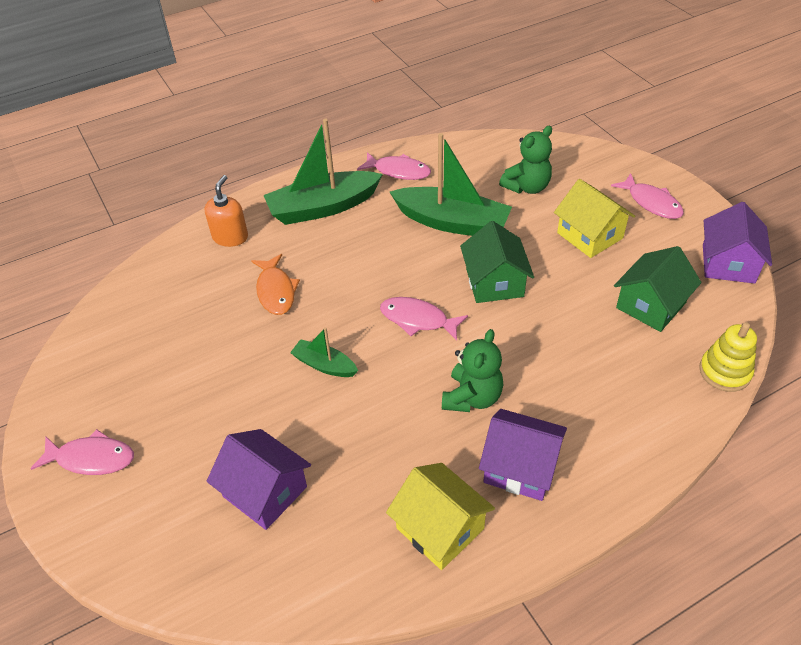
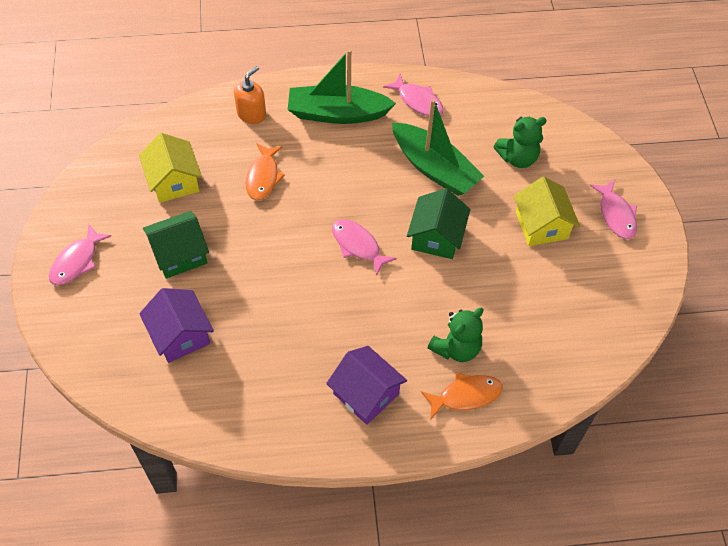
camera: 20 degrees right, 10 degrees up
(91, 458) = (77, 261): pink fish -> pink fish turned 90 degrees clockwise
(324, 365) = (268, 255): green boat -> none
(440, 528) = (284, 413): yellow house -> yellow house (174, 181)
(472, 397) = (362, 326): green teddy bear -> green teddy bear (456, 348)
(627, 424) = (466, 395): none -> orange fish
(650, 305) = (550, 308): green house -> green house (179, 254)
(724, 372) = (570, 387): yellow stacking toy -> none
(728, 263) = (642, 297): purple house -> none

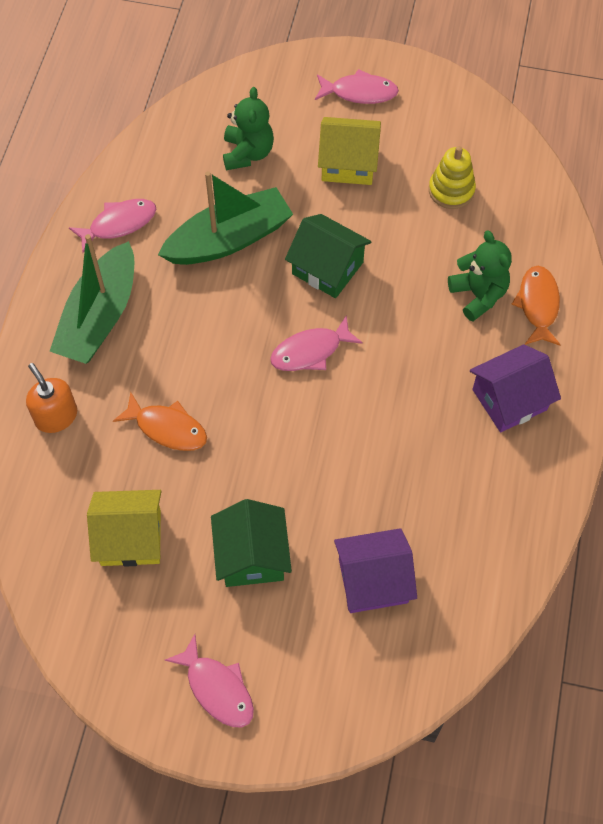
camera: 70 degrees left, 5 degrees up
(551, 304) = (451, 190): none -> yellow stacking toy

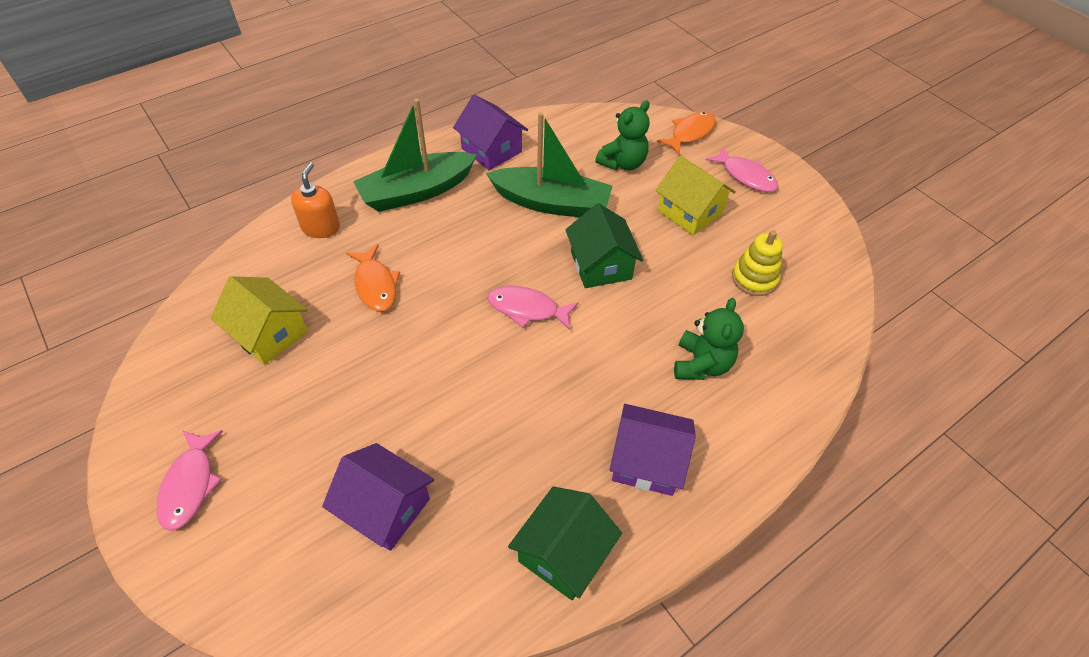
camera: 40 degrees right, 10 degrees down
(119, 224) = (491, 150): pink fish -> purple house
(252, 556) = (326, 412): green house -> green house (563, 553)
(538, 305) = (747, 408): orange fish -> orange fish (690, 133)

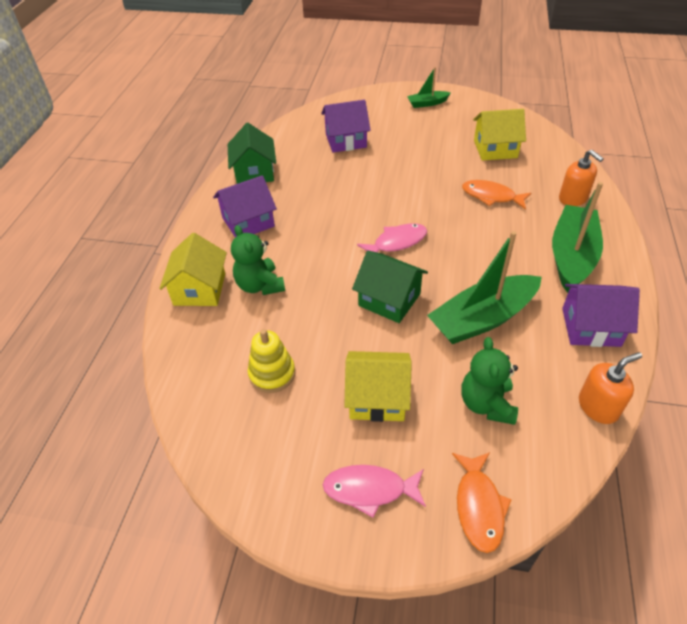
camera: 140 degrees right, 5 degrees down
(190, 485) = (427, 103): pink fish -> green boat
(560, 121) = (598, 407): none -> orange soap dispenser
(766, 407) = (199, 289): none -> yellow house

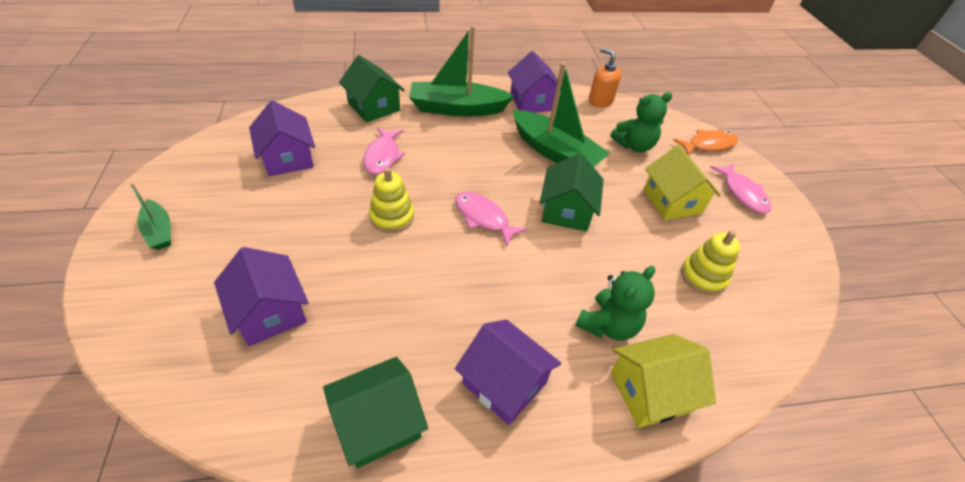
camera: 115 degrees left, 0 degrees up
(412, 193) = (392, 217): none -> yellow stacking toy
(491, 196) = (382, 156): orange fish -> pink fish
(495, 149) = (288, 158): yellow house -> purple house
(573, 198) = (374, 107): orange soap dispenser -> green house

